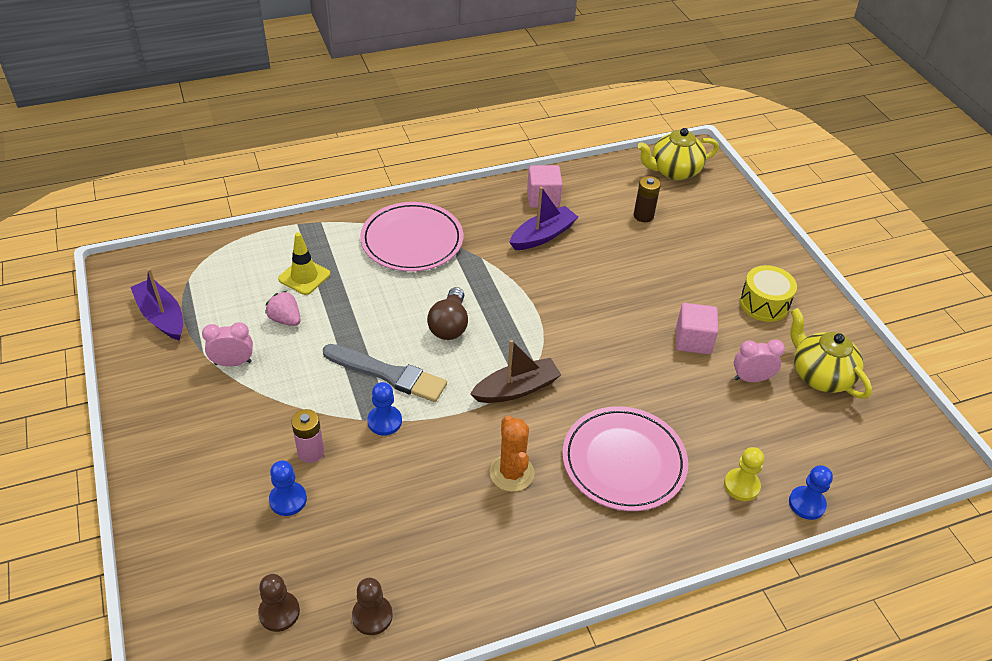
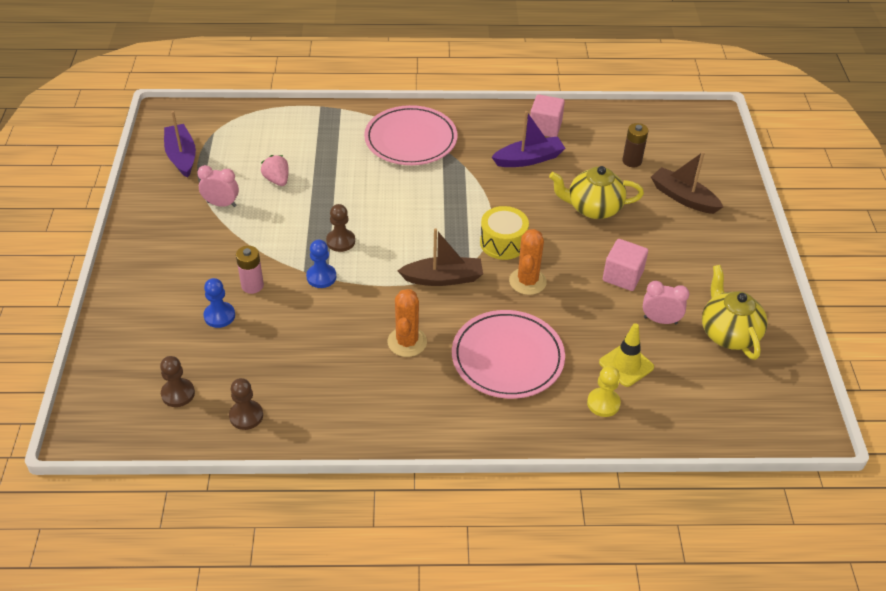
camera: 20 degrees right, 0 degrees up
(304, 277) = (307, 150): yellow traffic cone -> yellow traffic cone (626, 365)
(387, 374) = (340, 241): grey brush -> brown pawn
(449, 325) = (410, 215): brown light bulb -> none
(604, 370) = (527, 281): none -> orange cactus
(673, 171) = (682, 128): yellow teapot -> yellow teapot (593, 208)
(709, 243) = (683, 197): none -> brown boat
(764, 303) = (708, 261): yellow drum -> yellow drum (503, 243)
(806, 504) = (656, 433): blue pawn -> none

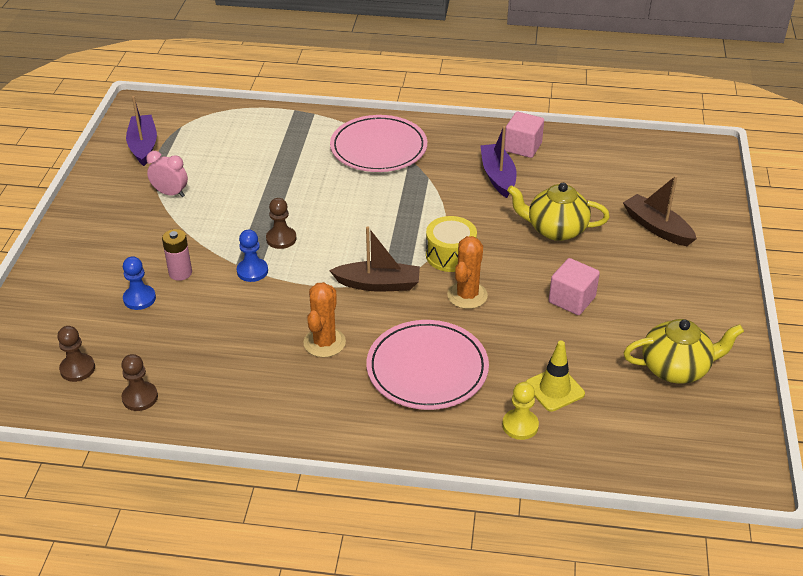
camera: 10 degrees right, 5 degrees down
(277, 180) = (232, 175): pink strawberry -> none
(529, 159) = (498, 176): purple boat -> purple boat turned 90 degrees counterclockwise
(632, 161) = (608, 187): brown battery -> none
(660, 320) = (603, 348): pink clock -> none
(728, 333) = (676, 368): yellow teapot -> yellow teapot turned 90 degrees clockwise

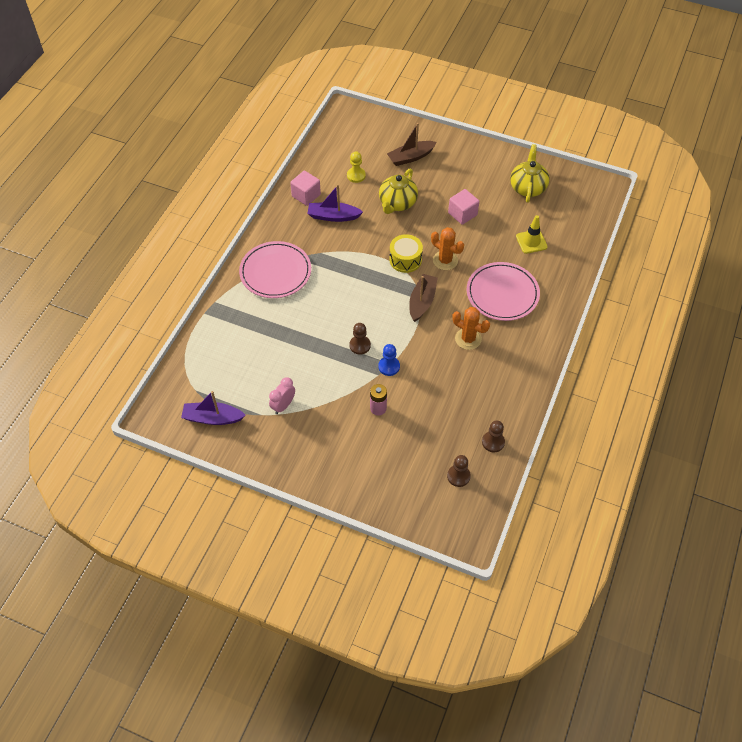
camera: 75 degrees left, 15 degrees up
(139, 298) = (398, 435): blue pawn -> none
(520, 425) = (554, 263): yellow pawn -> yellow pawn (356, 175)

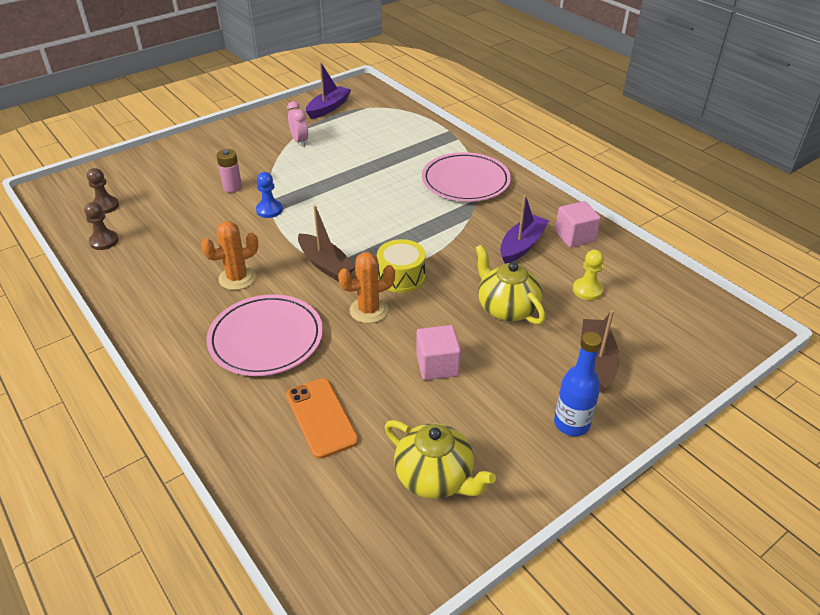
camera: 120 degrees right, 15 degrees down
(360, 345) = (315, 201): brown pawn -> none
(460, 154) = (571, 423): none -> blue bottle
(531, 241) = (321, 417): yellow traffic cone -> orange phone

